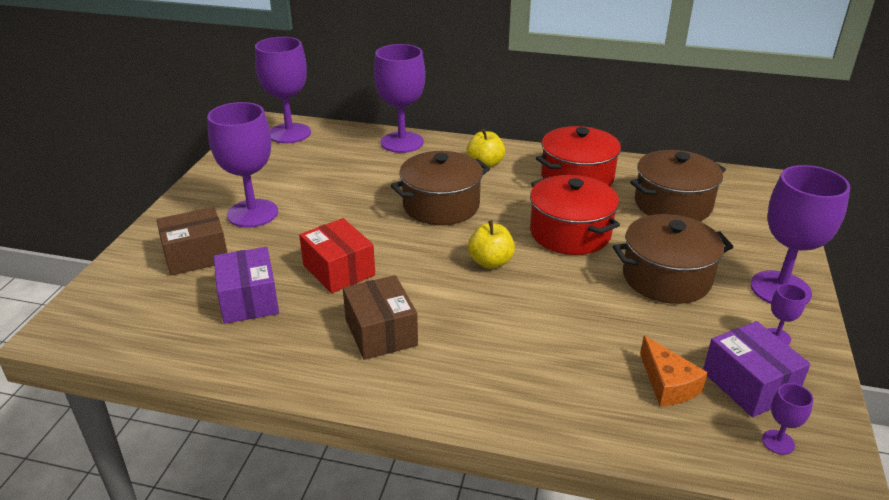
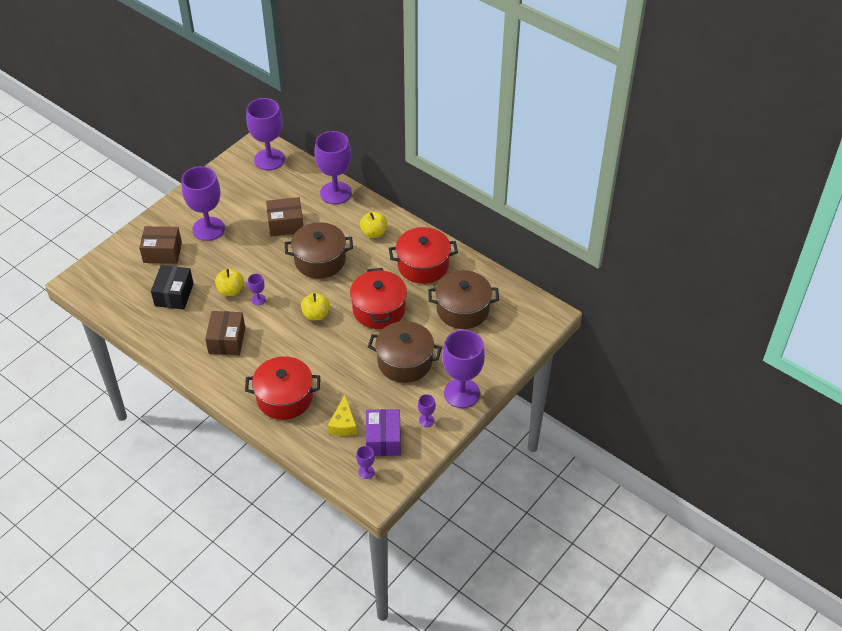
camera: 25 degrees right, 15 degrees up
(249, 300) = (174, 294): purple box -> black box
(338, 270) = (231, 290): red box -> yellow apple
(362, 183) = (285, 224): none -> brown box
(390, 269) = (258, 299): none -> purple goblet
(542, 380) = (284, 398): none -> red pot
(668, 384) = (343, 424): orange cheese -> yellow cheese

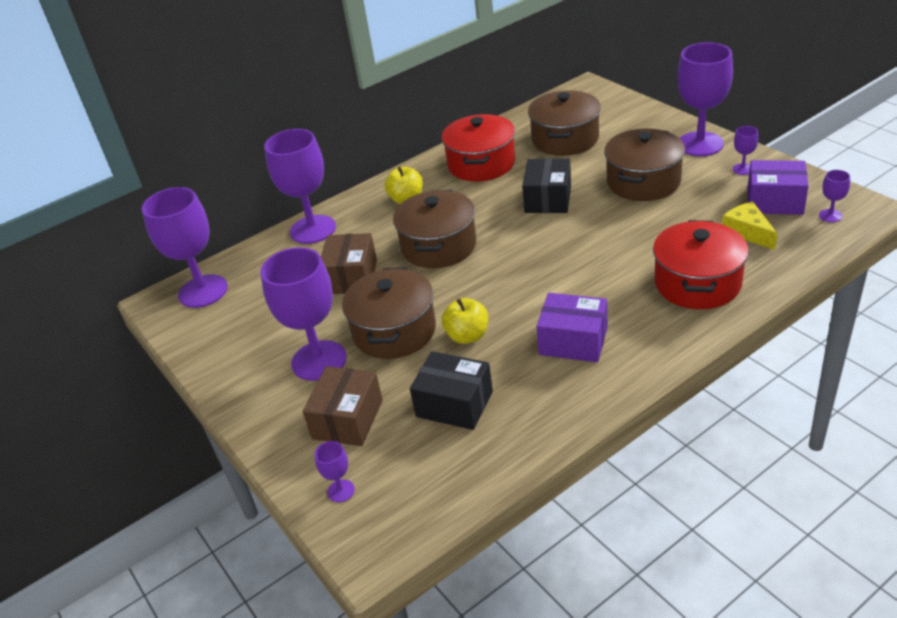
camera: 70 degrees left, 10 degrees down
(227, 340) = (573, 341): brown box -> purple box
(234, 256) = (394, 331): none -> brown pot
(258, 299) = (496, 306): purple goblet -> purple goblet (341, 491)
(316, 314) = (543, 251): yellow apple -> none
(343, 424) = (747, 232): yellow cheese -> yellow cheese turned 135 degrees counterclockwise
(379, 309) = (548, 199): red pot -> black box

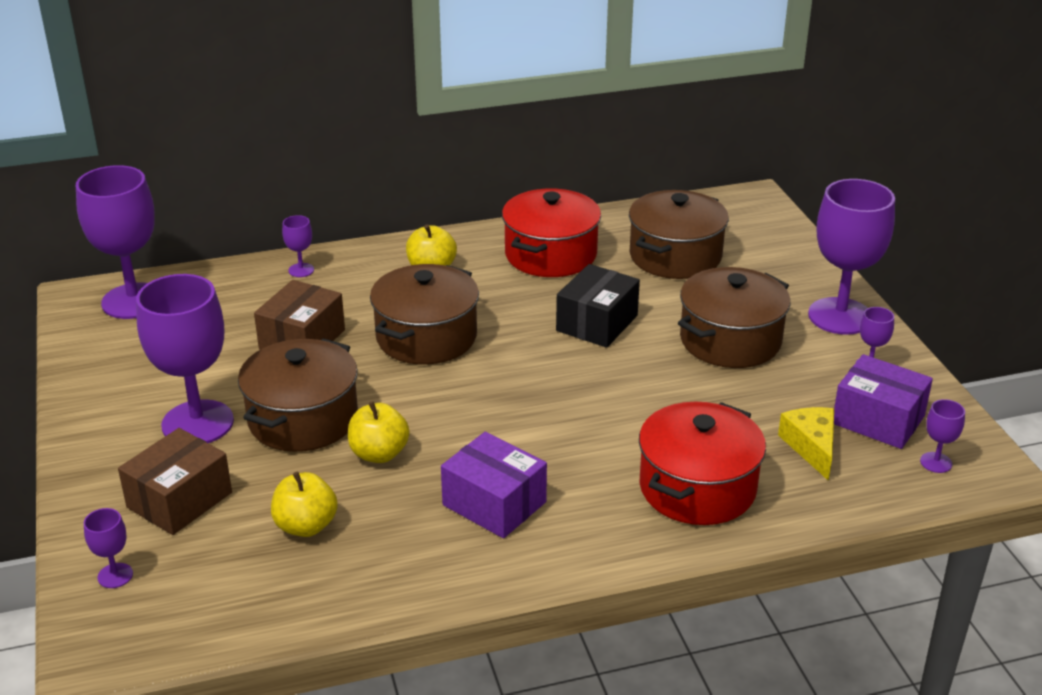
camera: 15 degrees right, 5 degrees down
(313, 229) = (301, 270): purple goblet -> purple goblet, size x0.42
(454, 404) = (306, 526): black box -> yellow apple

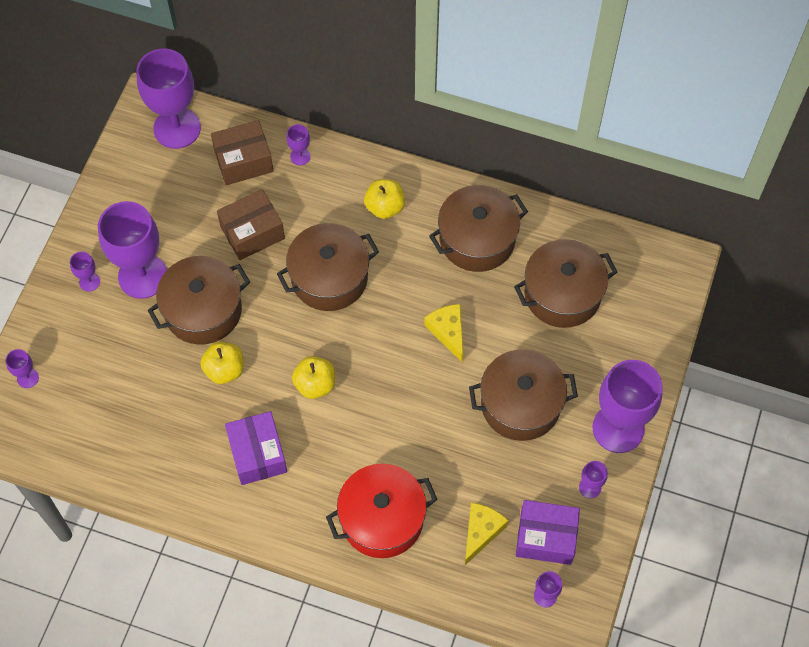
camera: 35 degrees right, 30 degrees up
(129, 455) = (89, 282): none -> purple goblet
(179, 500) = (94, 338): brown box -> brown box (243, 161)
(306, 526) = (145, 404): yellow apple -> yellow apple (315, 384)
(550, 254) = (477, 239): red pot -> brown pot
(597, 323) = (448, 332): black box -> yellow cheese
(878, 420) = (545, 537): purple box -> purple box turned 60 degrees counterclockwise

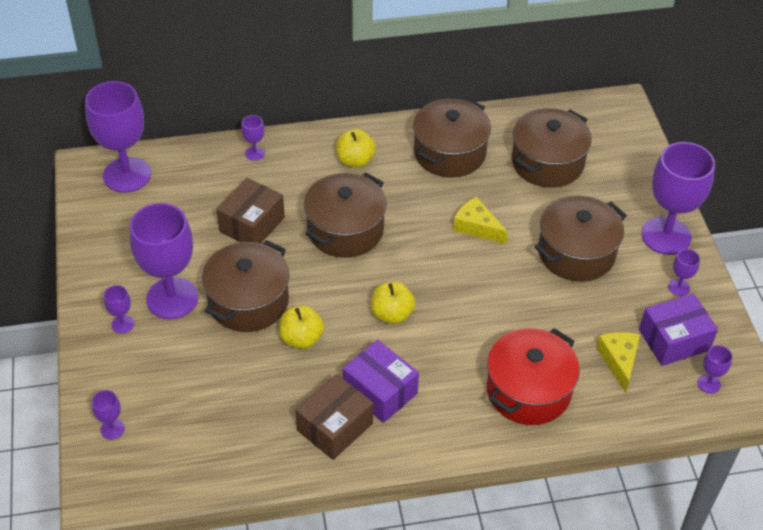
camera: 30 degrees left, 15 degrees down
(243, 161) = (206, 176): brown box -> brown box (335, 427)

